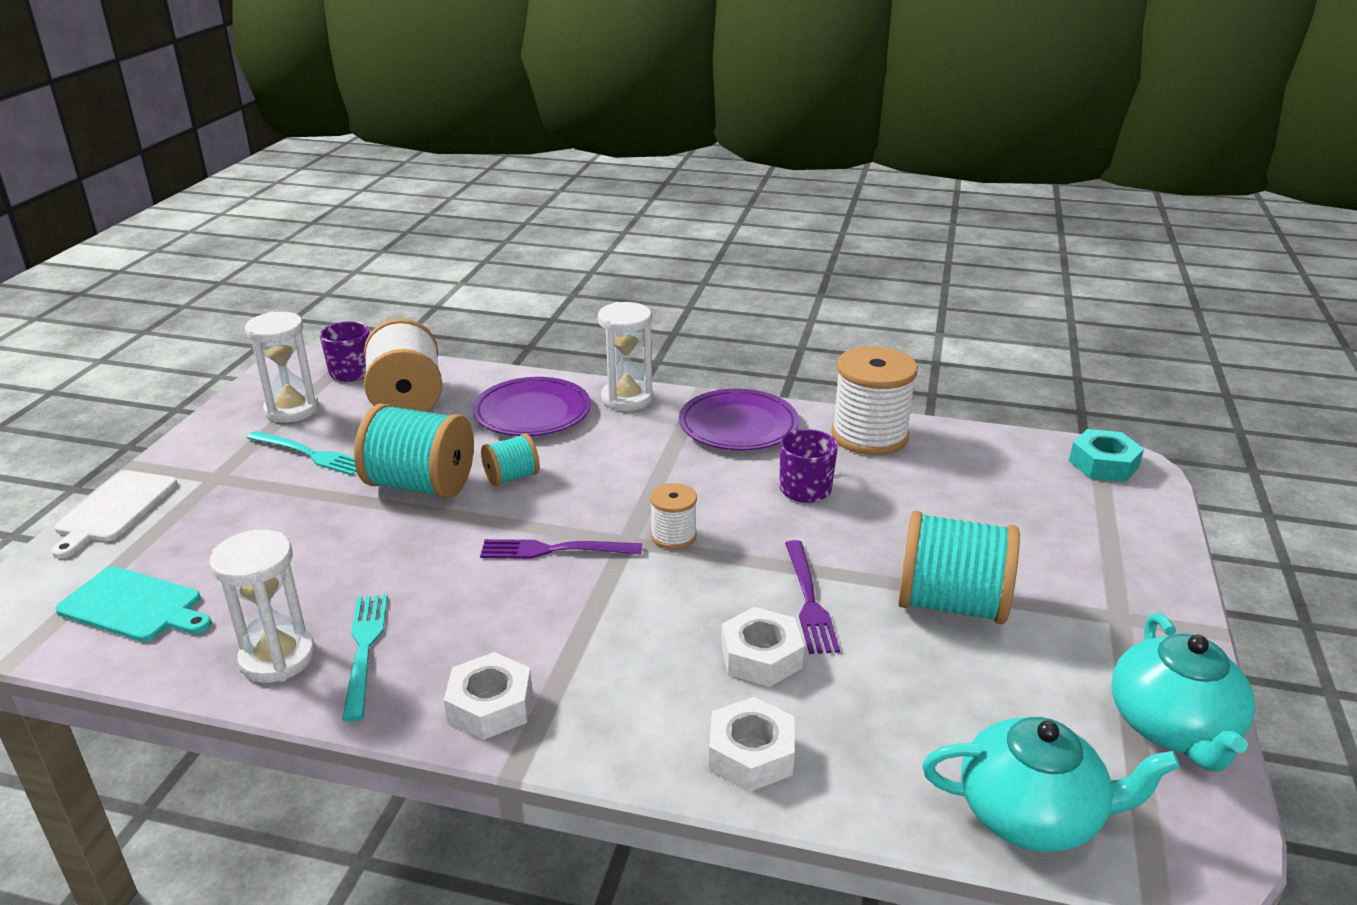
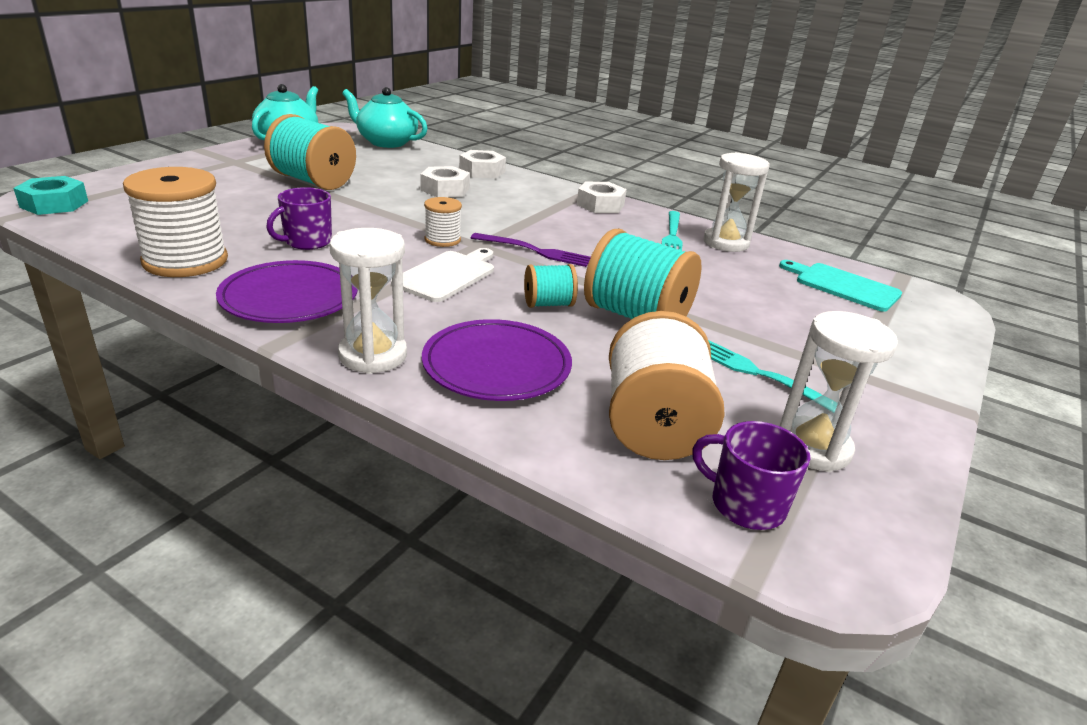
camera: 165 degrees left, 0 degrees up
(114, 509) = (933, 362): white cutting board -> white cutting board (447, 275)
(809, 600) = (391, 198): purple fork -> none

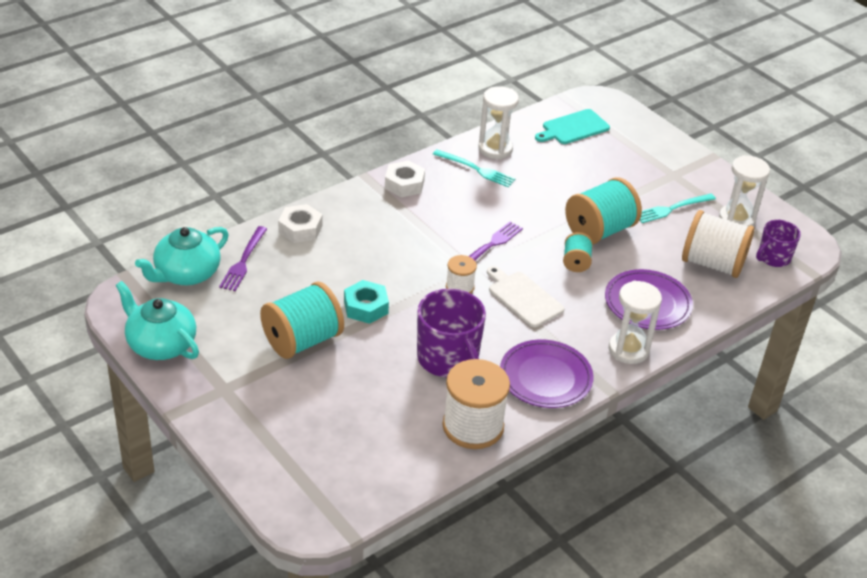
camera: 70 degrees left, 10 degrees up
(54, 204) = (325, 509): turquoise nut -> turquoise nut (366, 307)
(307, 241) = (448, 359): purple mug -> purple mug, size x1.67
(417, 157) = (243, 261): none -> purple fork
(445, 189) = (345, 262): white nut -> none

